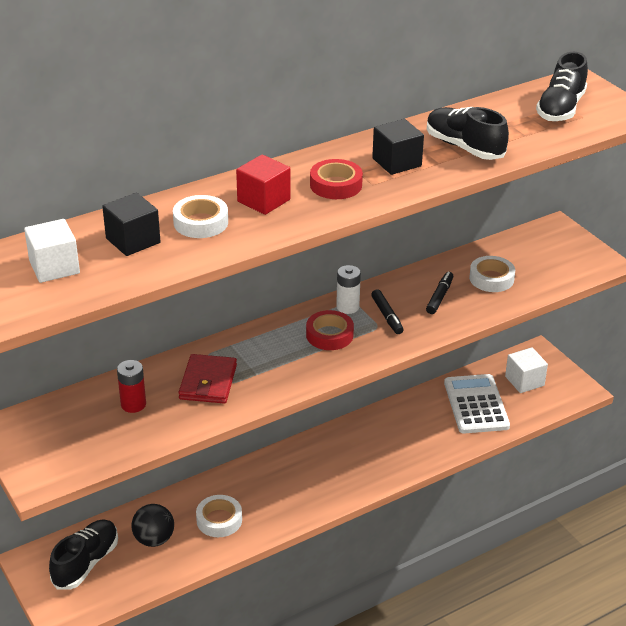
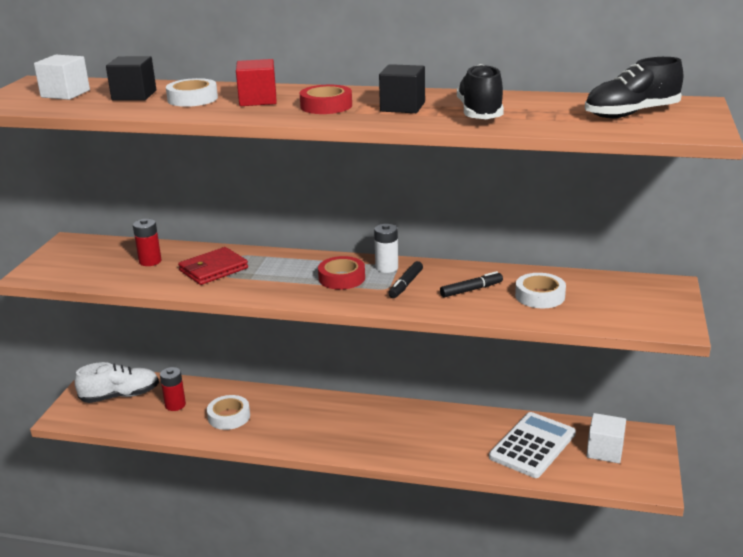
camera: 45 degrees right, 10 degrees down
(86, 563) = (120, 396): black shoe -> white shoe
(154, 539) = (175, 405): black ball -> red battery

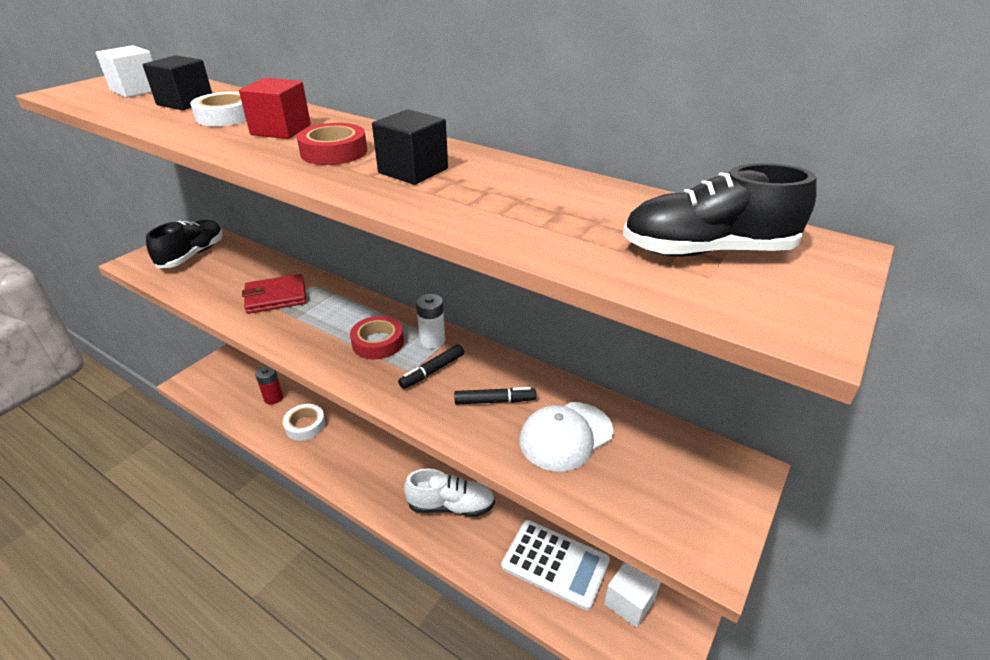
camera: 20 degrees right, 10 degrees up
(120, 396) = (241, 374): white shoe -> white shoe (451, 506)
(150, 261) = (235, 272): red battery -> none
(480, 113) = (492, 201): black shoe -> black shoe (192, 255)
(532, 445) = (555, 564): white calculator -> white calculator turned 60 degrees clockwise
(540, 296) = (565, 436): white tape -> white cap

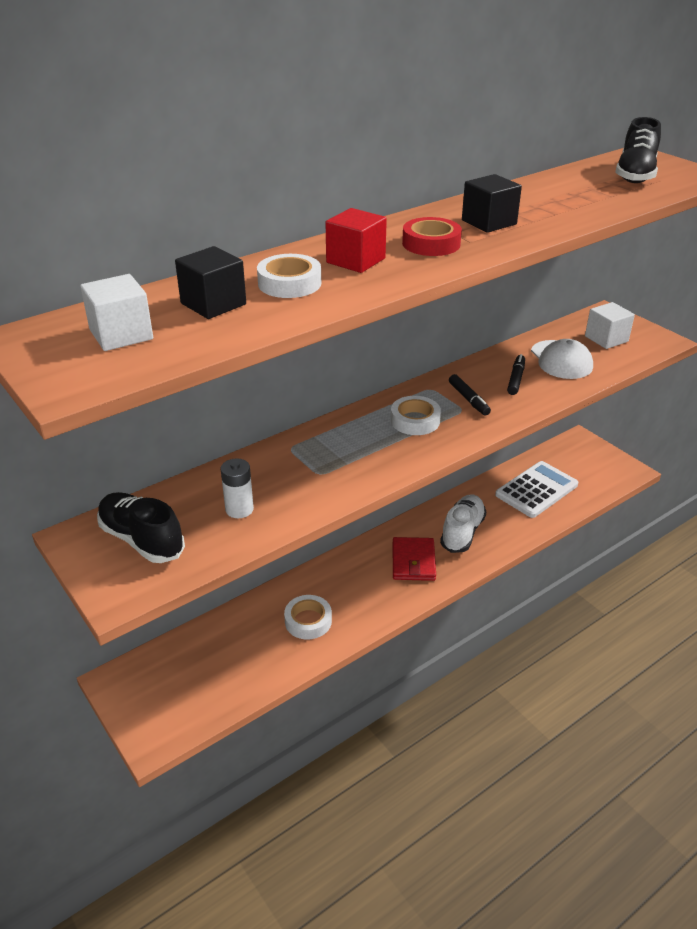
camera: 70 degrees left, 0 degrees up
(273, 398) = (243, 647): red battery -> none
(276, 297) = (297, 475): red wallet -> red wallet (413, 561)
(378, 342) = (415, 420): red tape -> white tape
(432, 341) = (426, 393): white battery -> white battery (239, 509)
(629, 602) = (575, 466): white cube -> white cube (606, 339)

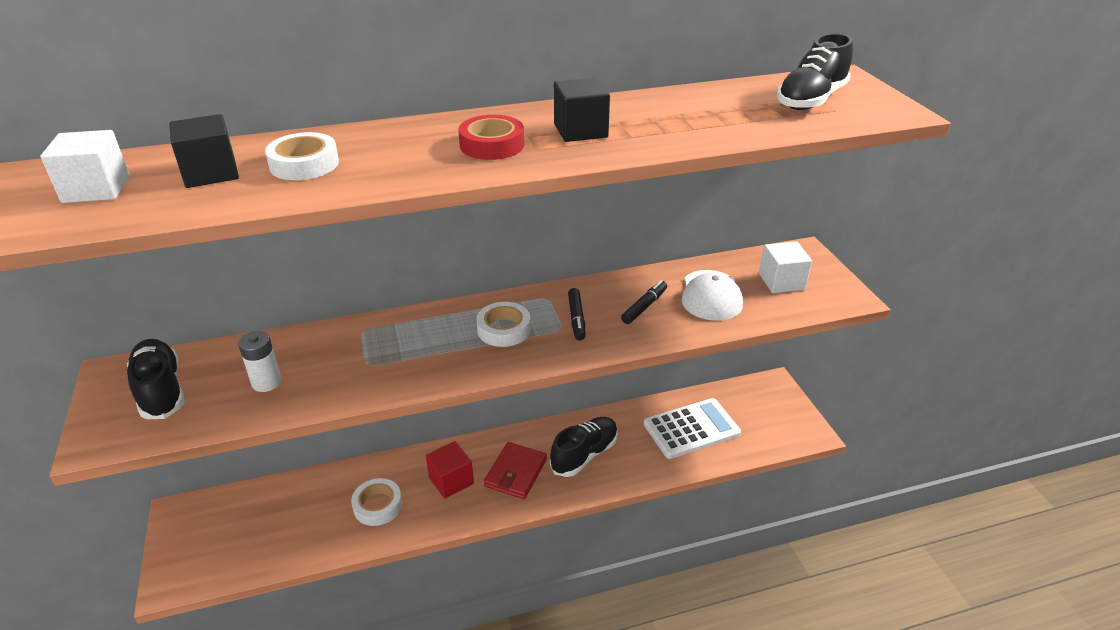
camera: 20 degrees right, 0 degrees up
(355, 260) = (395, 151): red cube -> red cube (451, 480)
(462, 532) = (584, 455): white shoe -> black shoe

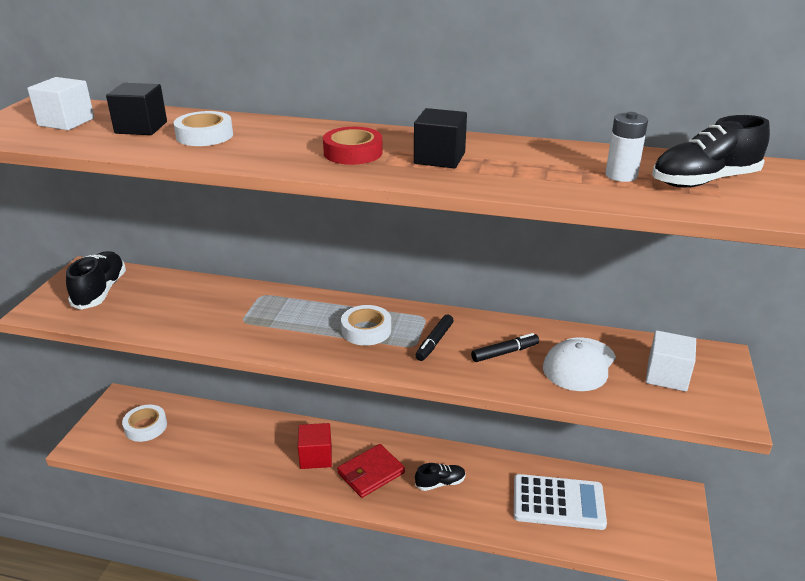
camera: 30 degrees right, 5 degrees down
(266, 382) = (166, 309): white battery -> white battery (621, 175)
(378, 506) = (248, 452): white tape -> white tape (146, 427)
(584, 455) = (440, 483): black shoe -> black shoe, size x0.60

